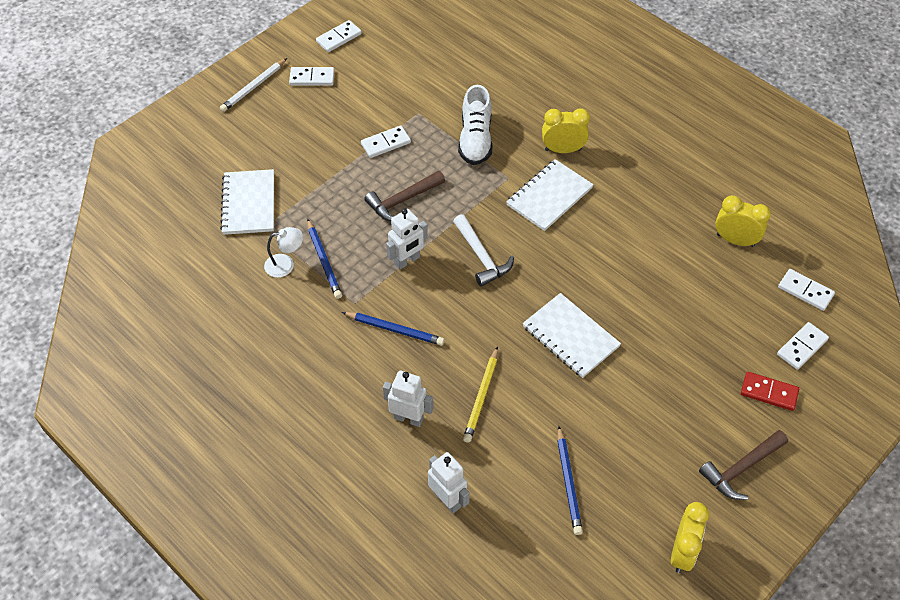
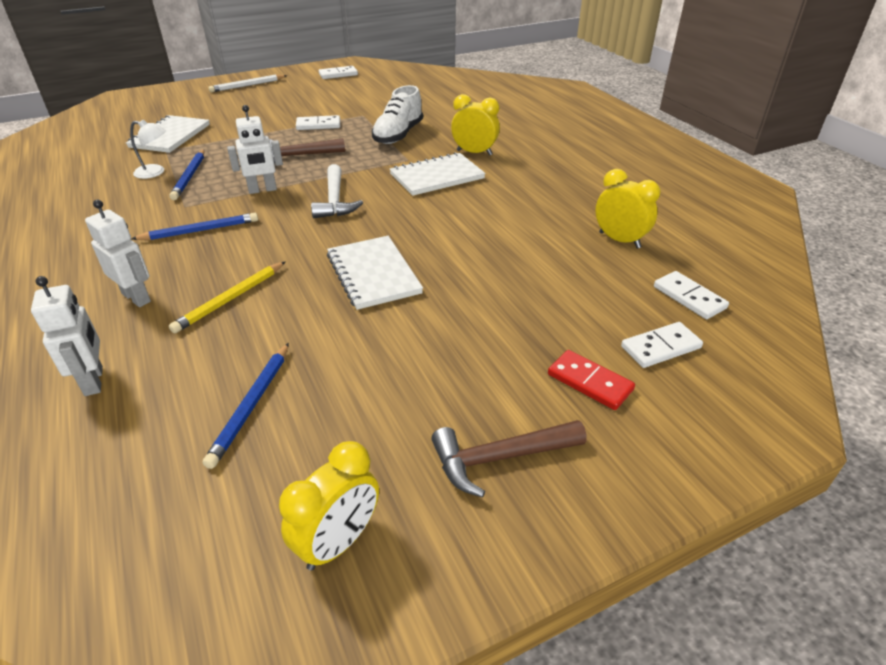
camera: 20 degrees right, 15 degrees down
(312, 78) = (296, 88): white domino -> none
(395, 330) = (200, 230): blue pencil -> blue pencil turned 60 degrees counterclockwise

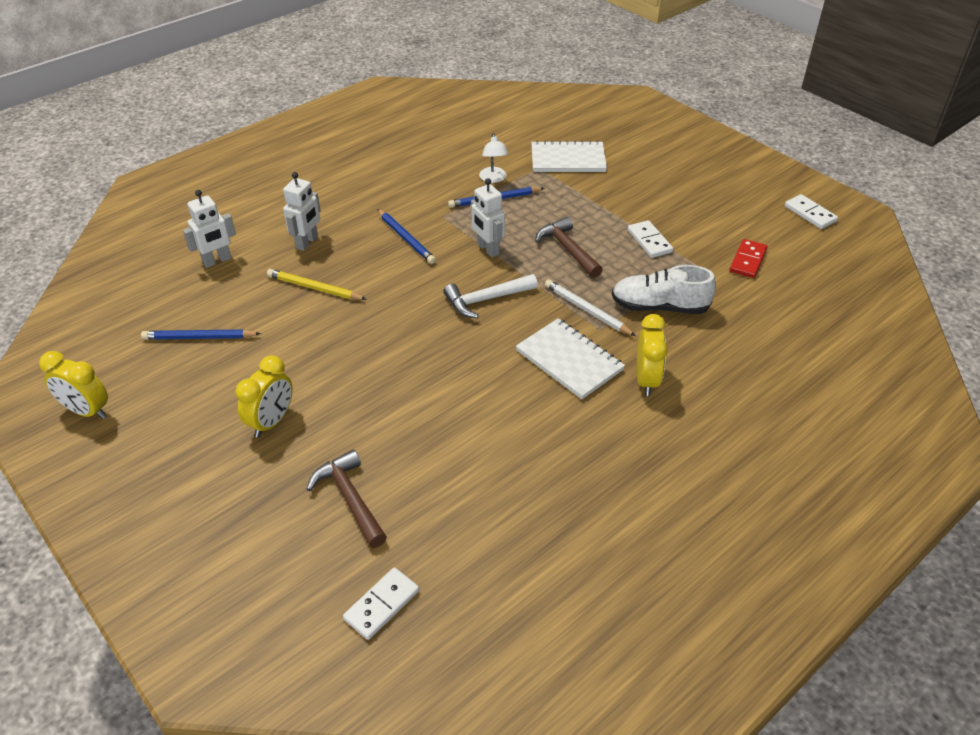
camera: 75 degrees right, 5 degrees up
(247, 86) = (722, 161): white pencil -> white pencil (587, 310)
(373, 274) = (367, 357): white notebook -> none
(499, 458) = (153, 477): brown hammer -> brown hammer (350, 498)
(590, 382) = (239, 526): red domino -> red domino (748, 261)
(619, 240) = (482, 537): yellow clock -> yellow clock (271, 422)
(660, 347) = (293, 578): white domino -> none

